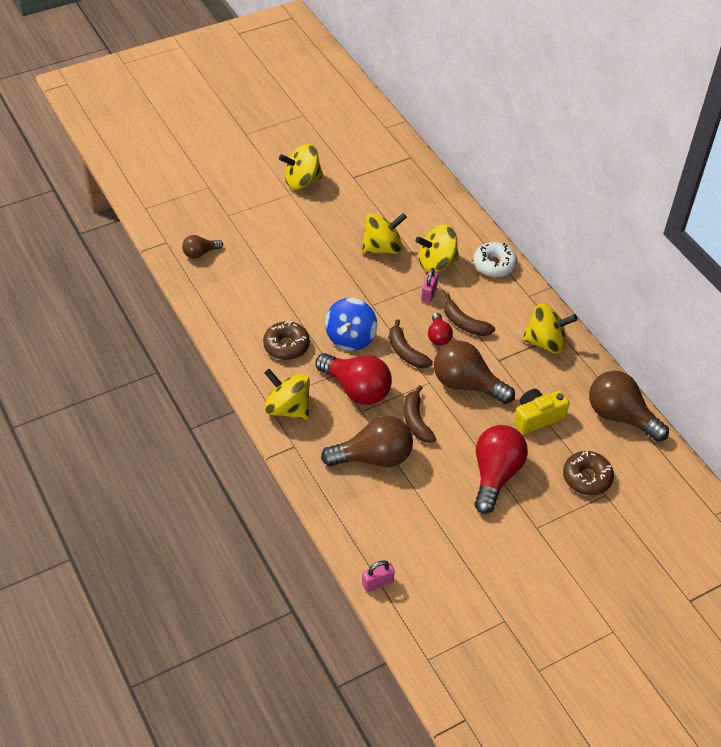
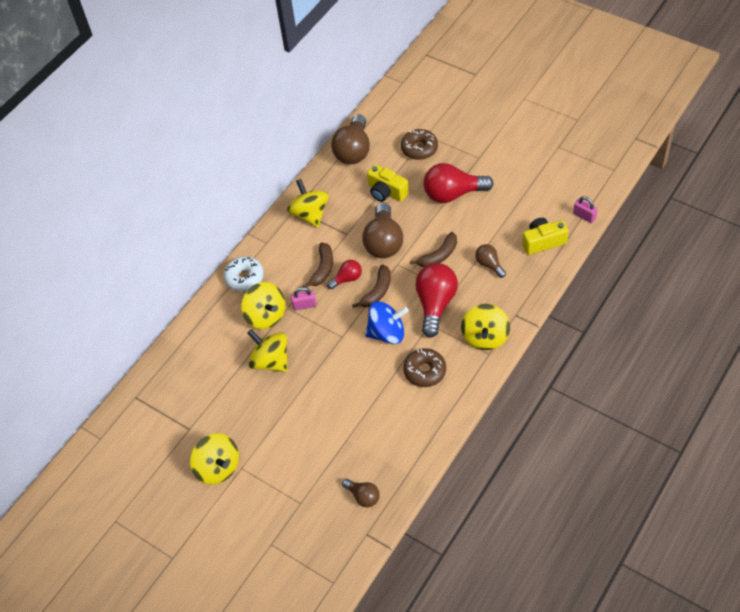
camera: 110 degrees left, 5 degrees up
(369, 522) = (543, 242): none -> yellow camera
(373, 457) = (489, 264): brown light bulb -> brown light bulb, size x0.52

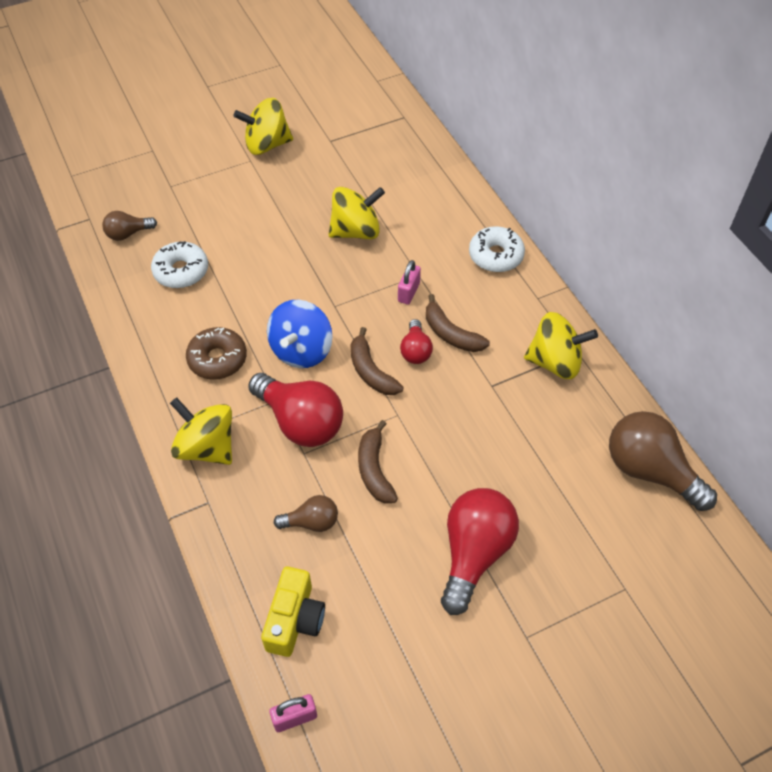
camera: 115 degrees right, 0 degrees up
(266, 316) = (422, 252): yellow spinning top -> none
(373, 439) = (181, 271): none -> white donut
(383, 242) = (446, 419): brown light bulb -> none
(386, 192) = (537, 470): yellow camera -> none
(419, 148) = (600, 562): brown donut -> none

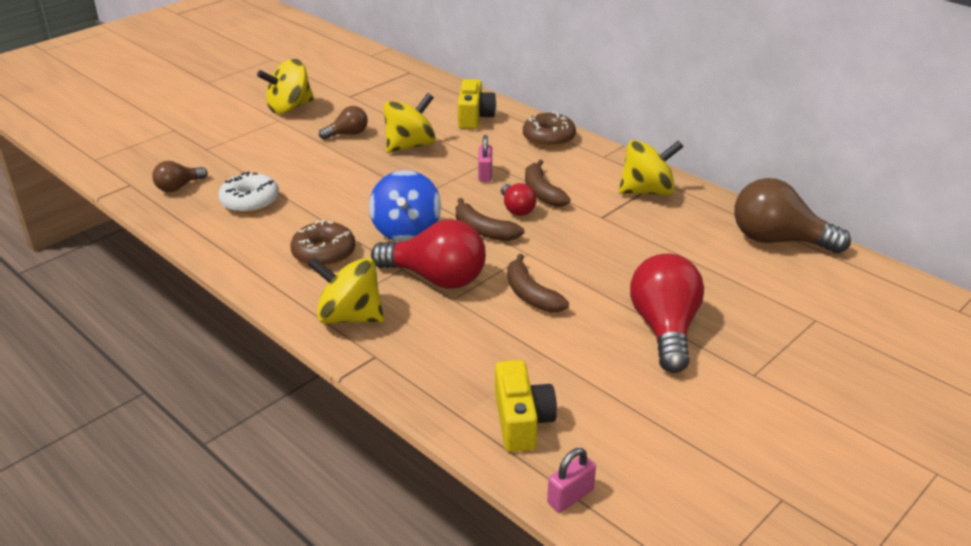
camera: 20 degrees left, 20 degrees down
(311, 522) = (492, 345): brown light bulb -> brown light bulb (347, 134)
(437, 204) = (474, 117): none -> yellow camera
(451, 334) = (542, 192): brown banana -> brown banana turned 45 degrees clockwise
(496, 256) = (548, 138): white donut -> brown donut

